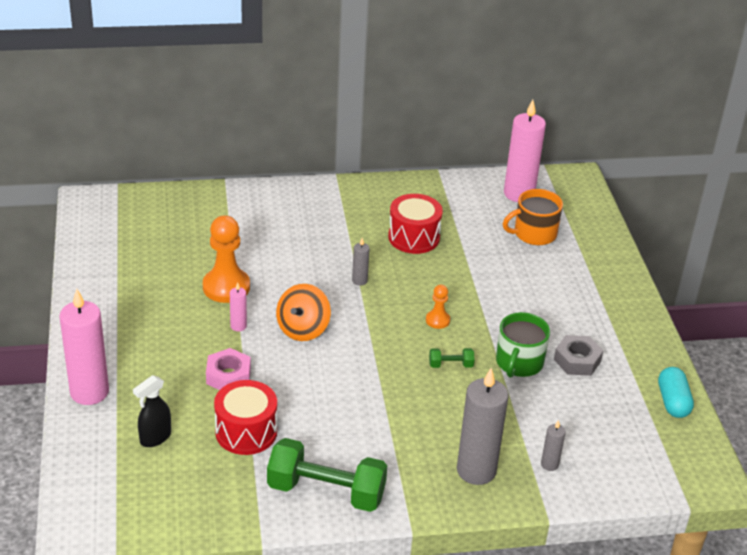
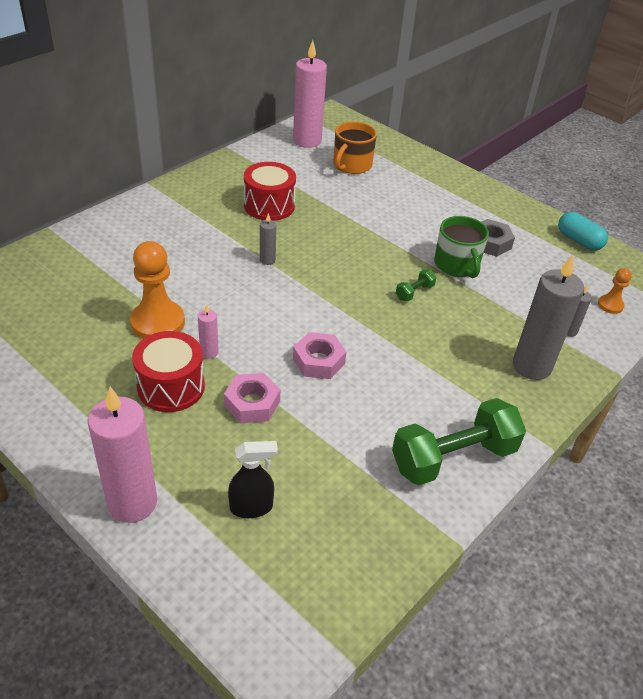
camera: 40 degrees left, 5 degrees up
(155, 438) = (251, 507): black spray bottle -> black spray bottle turned 105 degrees counterclockwise
(246, 432) = (327, 446): red drum -> red drum (171, 387)
(303, 329) = (268, 324): orange spinning top -> none
(309, 374) = (319, 361): none -> pink nut
(437, 320) = (363, 262): orange pawn -> orange pawn (610, 305)

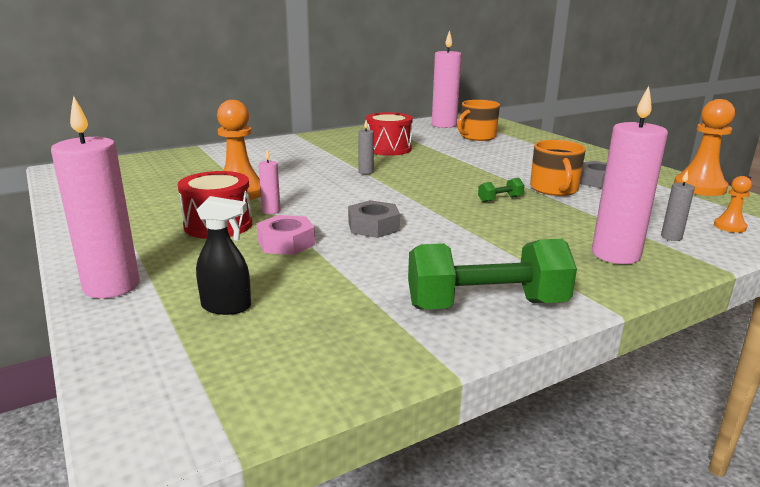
camera: 20 degrees right, 20 degrees down
(319, 361) = (373, 226): pink nut -> grey nut
(457, 265) = (554, 189): green mug -> orange mug
(531, 366) = (615, 254): grey candle -> pink candle
(579, 241) = (699, 187): turquoise capsule -> orange pawn

